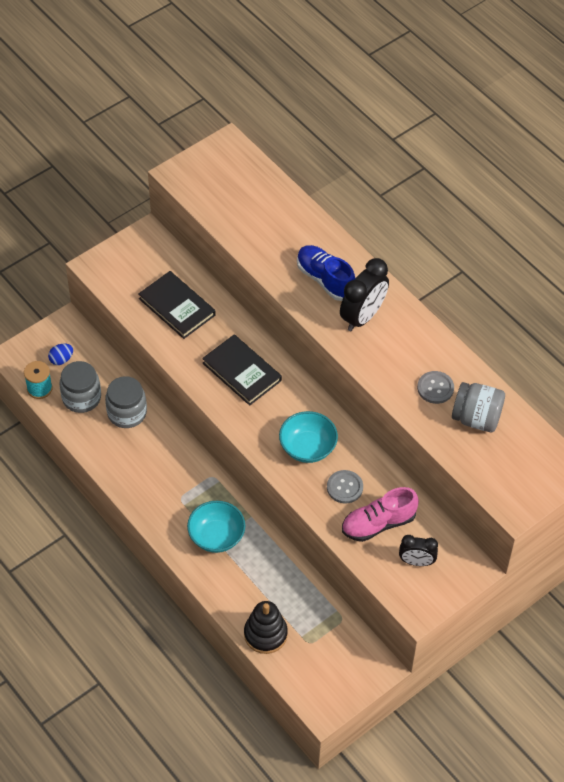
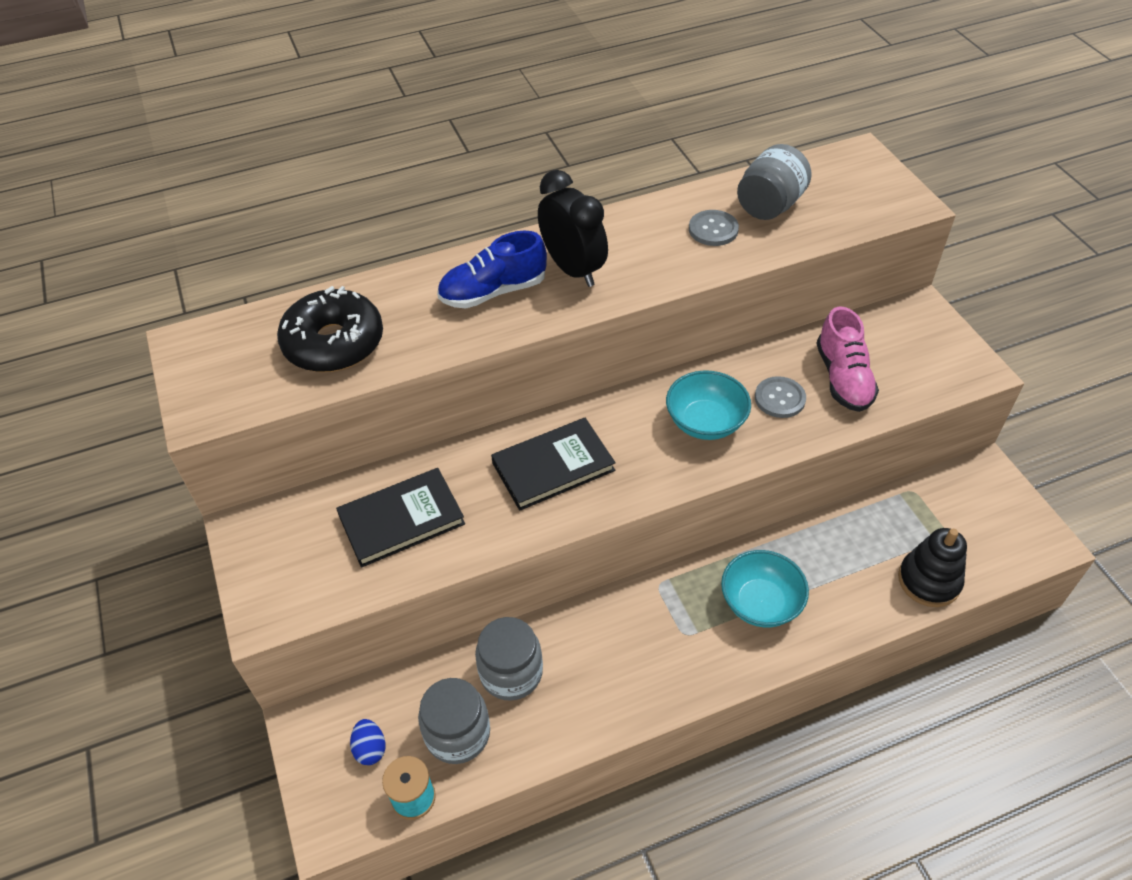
camera: 70 degrees left, 5 degrees down
(252, 214) = (334, 343): none -> black donut
(416, 562) = (906, 355): black clock -> none

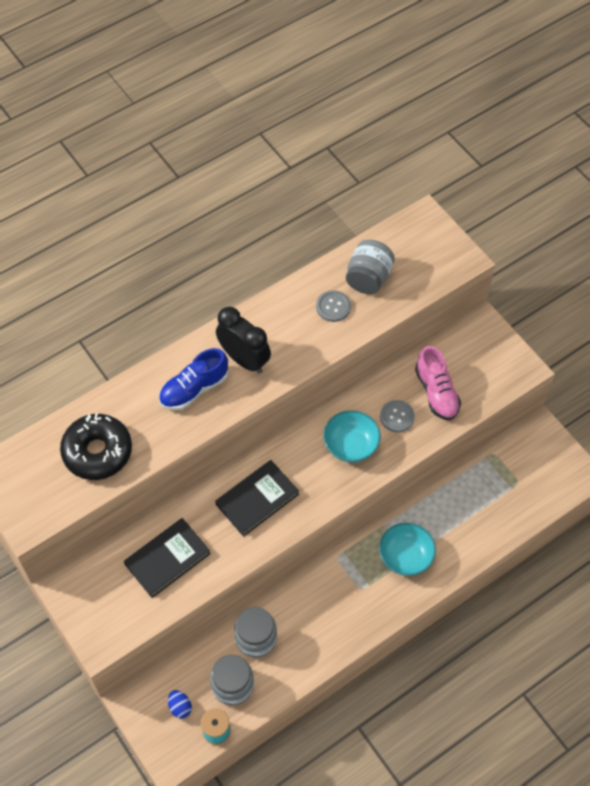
camera: 15 degrees left, 10 degrees up
(929, 581) = (510, 518): black stacking toy -> none

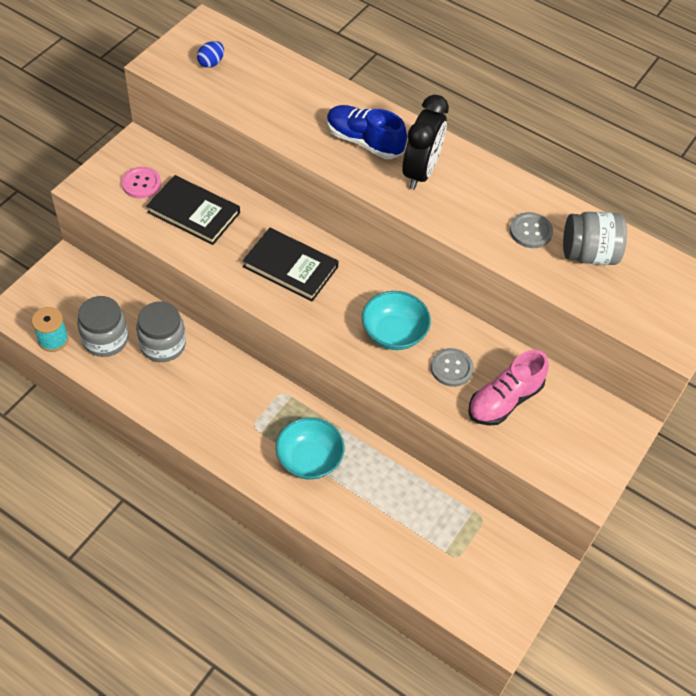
camera: 65 degrees right, 5 degrees down
(97, 452) = (257, 89): black donut -> none
(115, 594) = (141, 183): none -> pink button
(180, 707) = (70, 302): blue egg -> blue egg (211, 63)

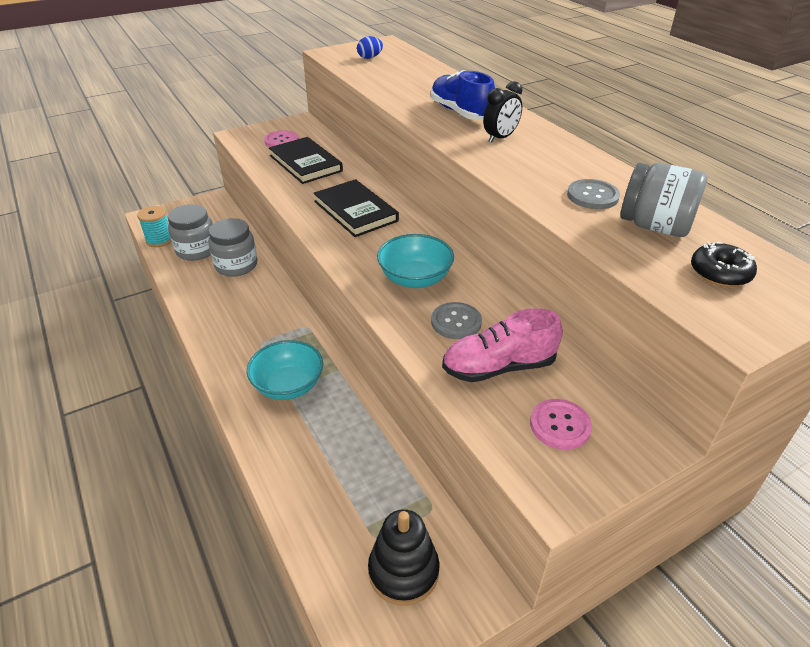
camera: 30 degrees right, 15 degrees down
(420, 172) = (500, 138): black clock -> black clock, size x0.61
(488, 572) = (403, 571): none -> black stacking toy
(568, 434) = (560, 425): none -> pink button
(647, 291) = (720, 273): none -> black donut

